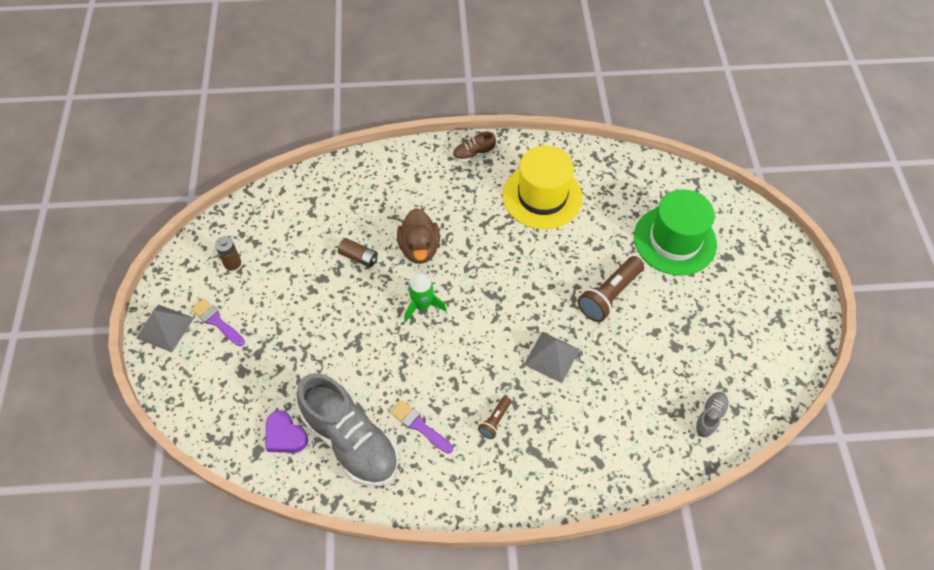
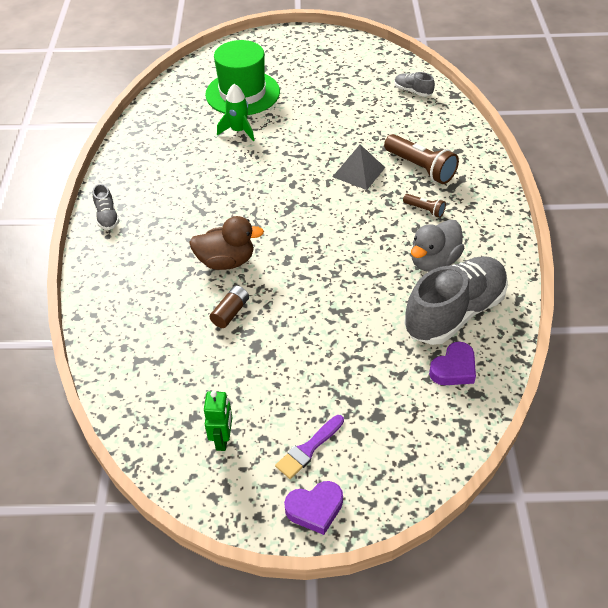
camera: 85 degrees left, 10 degrees down
(165, 328) = (315, 509): grey pyramid -> purple heart
(232, 263) = (222, 439): brown battery -> green robot
(419, 426) = (434, 261): purple brush -> grey duck
(422, 305) = (298, 259): green rocket -> green rocket (238, 131)
(473, 154) = (107, 217): brown shoe -> grey shoe
(542, 196) = (176, 169): yellow hat -> none
(609, 295) = (296, 134): brown flashlight -> brown flashlight (420, 168)

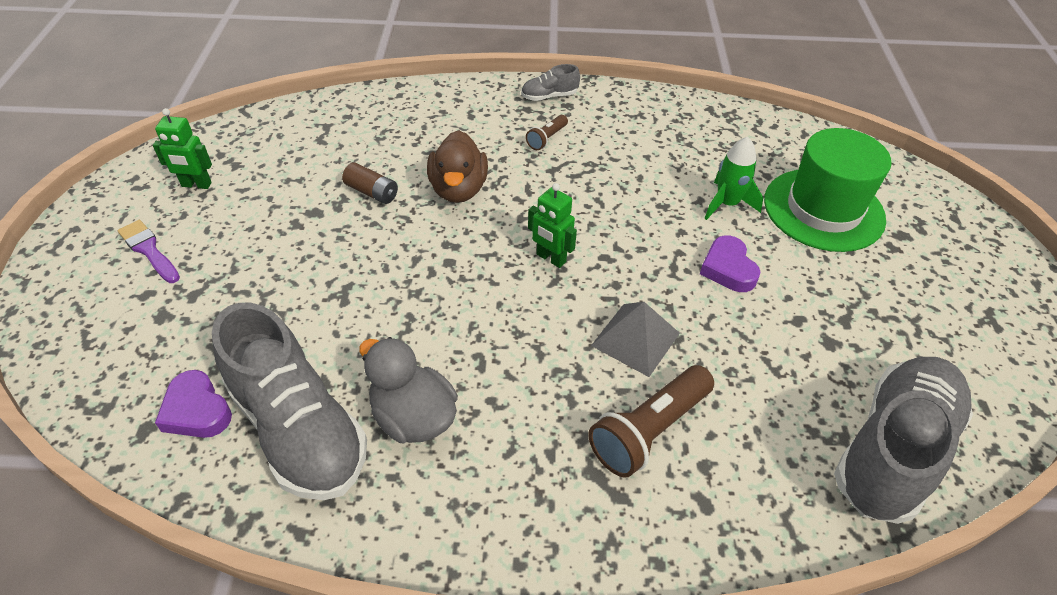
camera: 90 degrees right, 0 degrees up
(296, 209) = (550, 258): none -> green robot
(315, 509) = (73, 251): purple heart -> purple heart (728, 269)
(413, 91) = (892, 450): grey shoe -> grey shoe, size x2.31
(424, 210) = (536, 421): brown flashlight -> brown flashlight (547, 139)

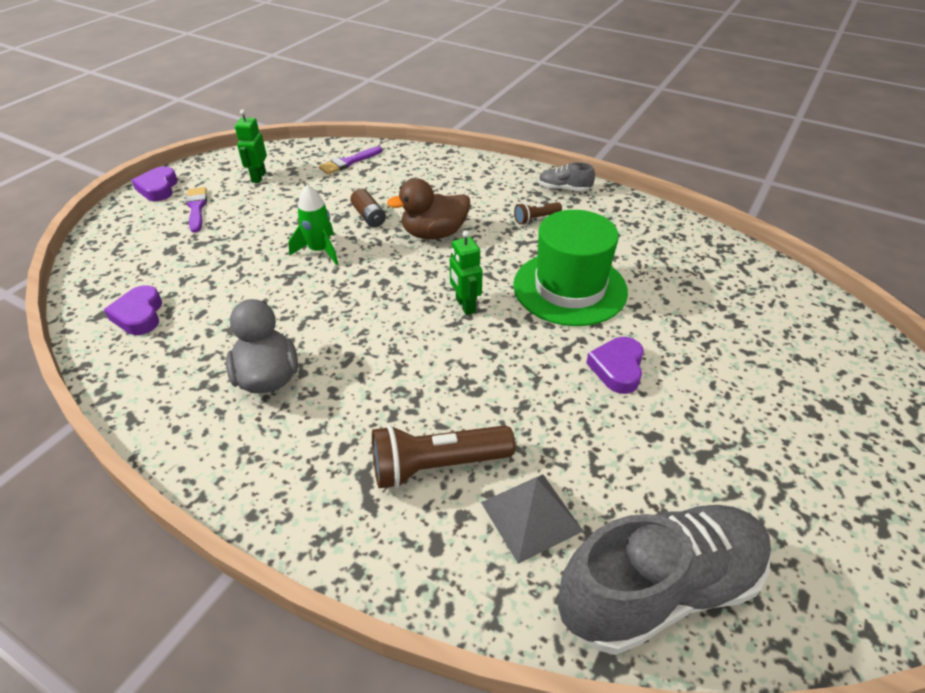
camera: 30 degrees right, 5 degrees down
(70, 241) = (158, 188): none -> purple heart
(196, 185) = (258, 177): green robot -> green robot turned 60 degrees clockwise
(293, 132) = (348, 162): none -> purple brush
(298, 429) = (188, 352): grey shoe -> none
(458, 189) = (434, 234): brown duck -> brown duck turned 45 degrees clockwise
(635, 339) = (485, 391): grey pyramid -> grey pyramid (531, 516)
(727, 204) = (660, 316): green rocket -> green rocket (319, 251)
(823, 209) = (759, 353): green hat -> green hat (570, 288)

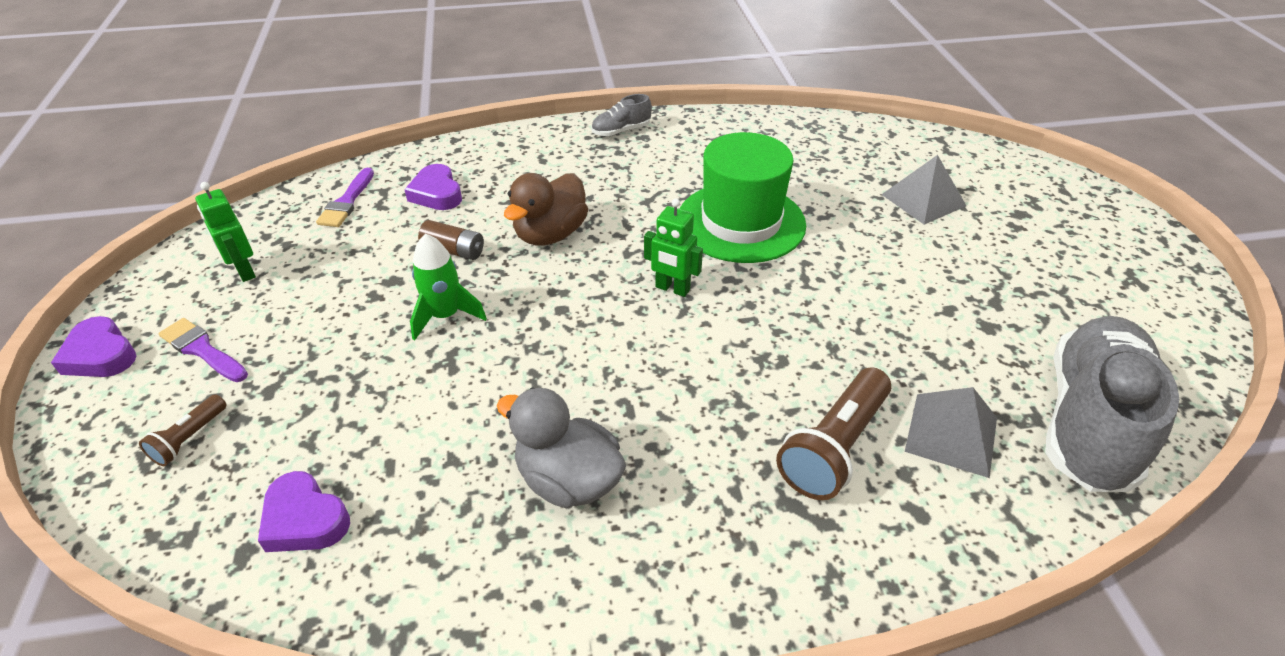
camera: 40 degrees left, 0 degrees up
(536, 219) = (631, 172): brown flashlight -> brown flashlight (189, 439)
(617, 368) = (861, 271): purple heart -> purple heart (436, 193)
(747, 347) = (923, 200): none -> grey pyramid

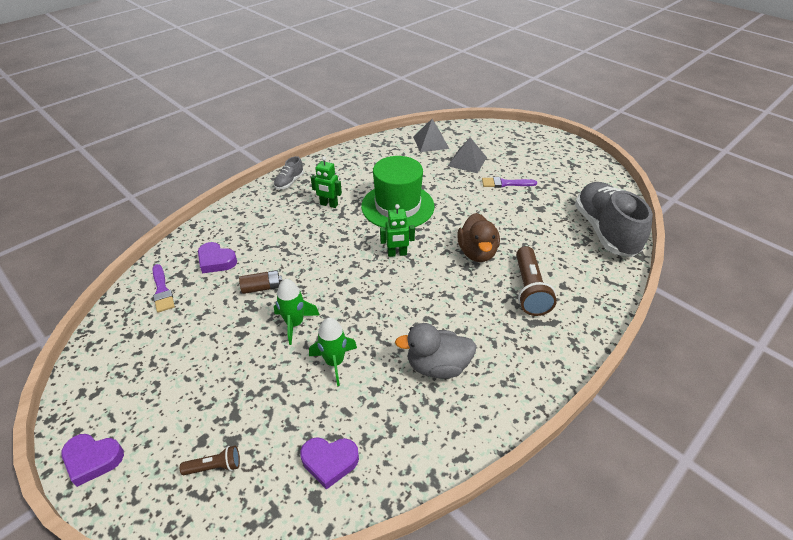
camera: 35 degrees left, 0 degrees up
(189, 439) = (215, 466): brown flashlight -> brown flashlight turned 90 degrees counterclockwise
(202, 350) = (164, 418): purple brush -> purple brush (505, 183)
(244, 271) = (138, 362): green robot -> green robot (329, 204)
(441, 393) = (334, 362): none -> green rocket
(550, 234) = (307, 254): brown duck -> brown duck (477, 252)
(951, 434) = (565, 261): grey pyramid -> grey pyramid (431, 142)

